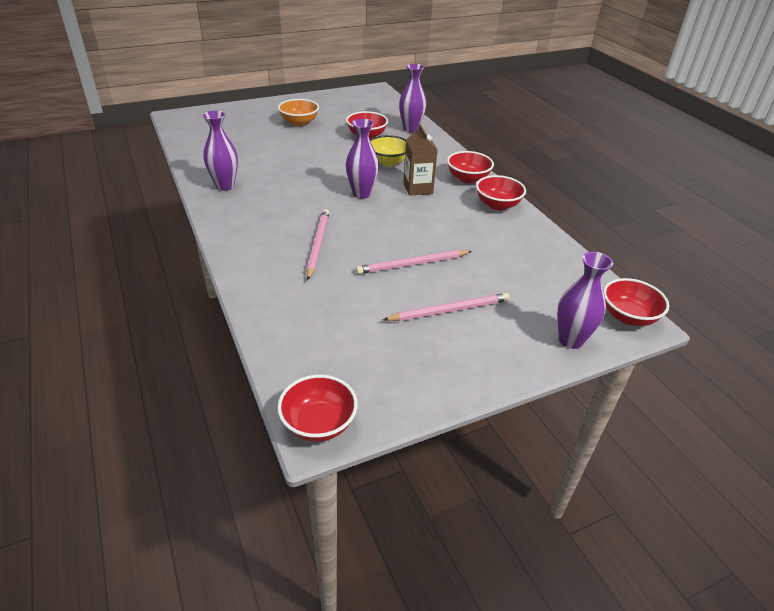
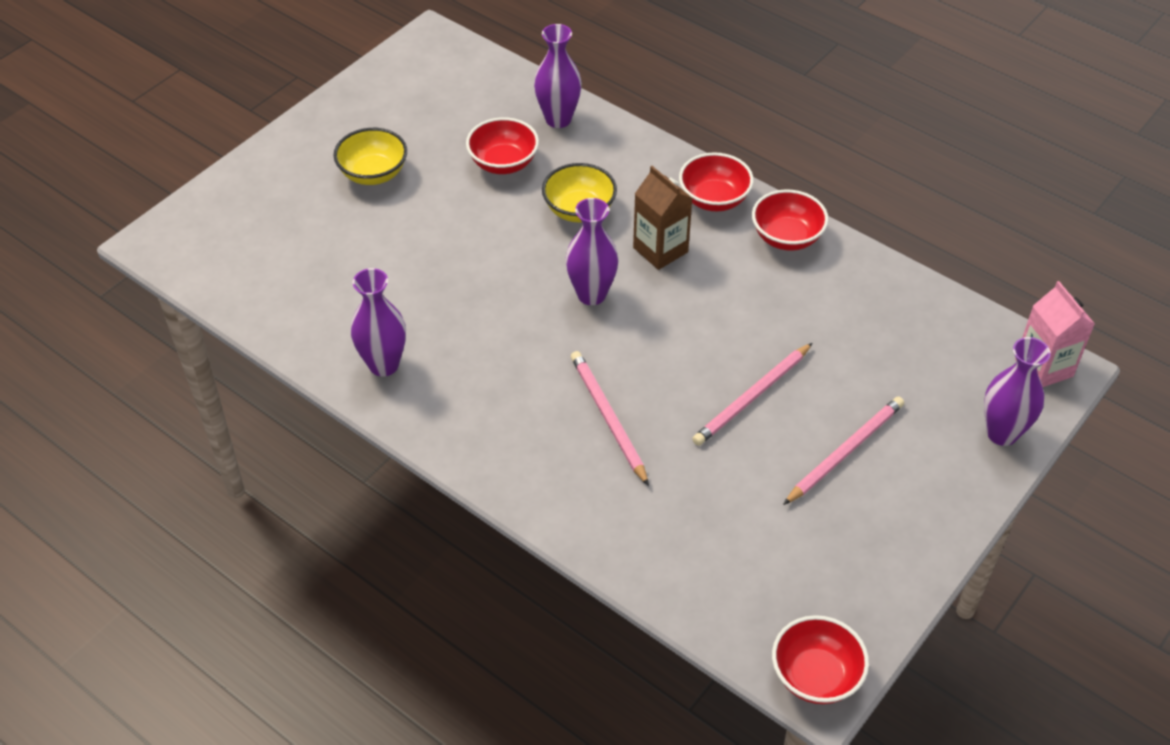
camera: 25 degrees left, 10 degrees up
(299, 122) = (373, 173): orange bowl -> yellow bowl
(628, 317) = (1043, 368): red bowl -> pink carton

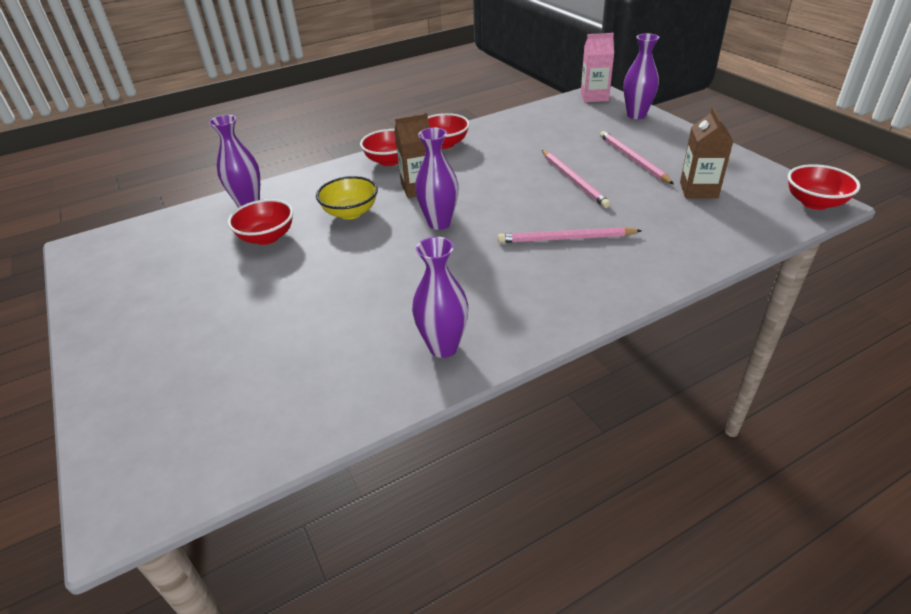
camera: 65 degrees left, 10 degrees down
(373, 173) = (203, 310): yellow bowl -> none
(789, 537) = (698, 190): none -> brown carton

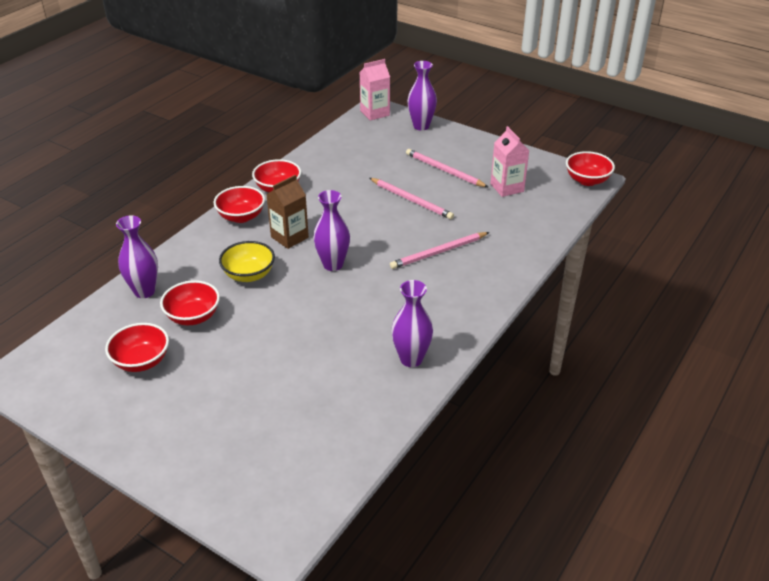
camera: 30 degrees left, 0 degrees up
(186, 265) = (141, 361): none -> red bowl
(698, 190) = (507, 188): brown carton -> pink carton

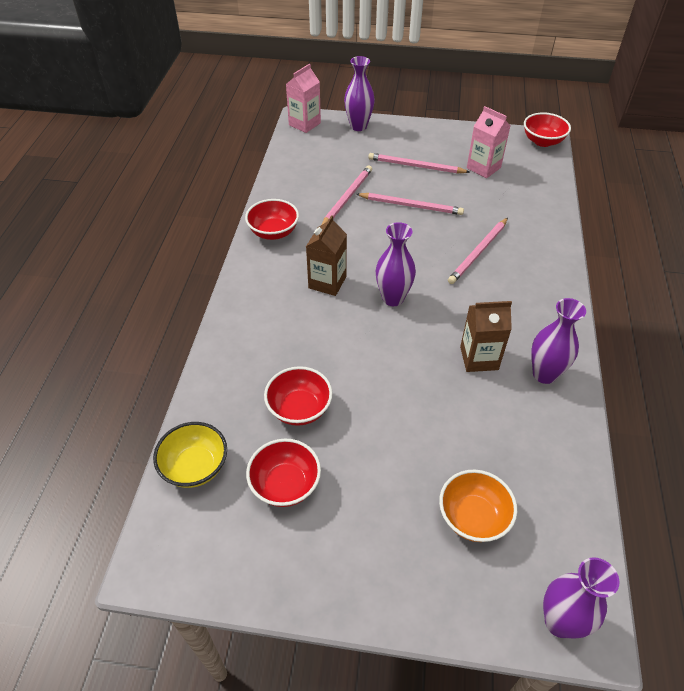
camera: 25 degrees left, 10 degrees up
(144, 291) = (223, 398): purple vase -> purple vase (560, 622)
(241, 217) = (260, 275): red bowl -> none
(249, 275) = (319, 338): yellow bowl -> yellow bowl (195, 467)
(260, 433) = (473, 517): none -> orange bowl
(361, 179) = (347, 198): none -> pink pencil
(365, 329) = (479, 358): none -> brown carton

